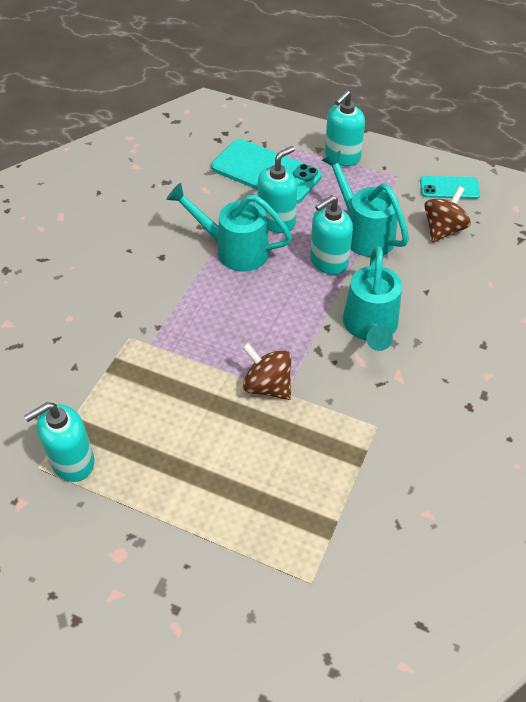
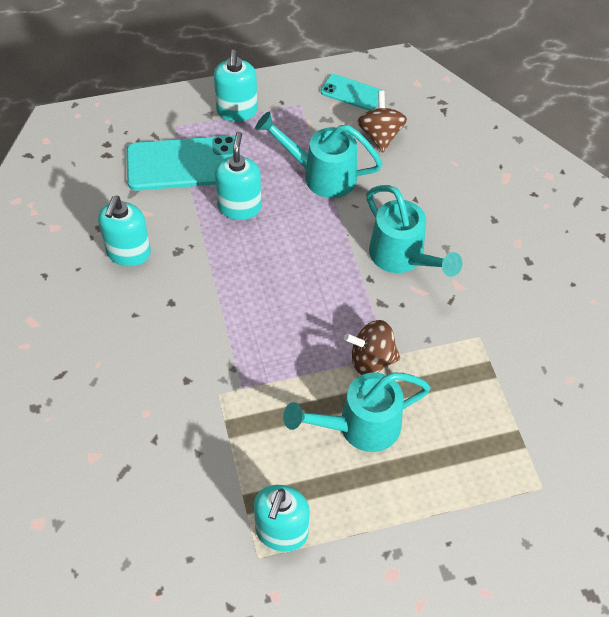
camera: 40 degrees left, 5 degrees up
(234, 250) = (229, 256): turquoise watering can -> turquoise watering can (360, 427)
(328, 262) = (317, 219): turquoise soap dispenser -> turquoise soap dispenser (128, 253)
(449, 188) = (351, 93): turquoise phone -> turquoise phone turned 60 degrees clockwise

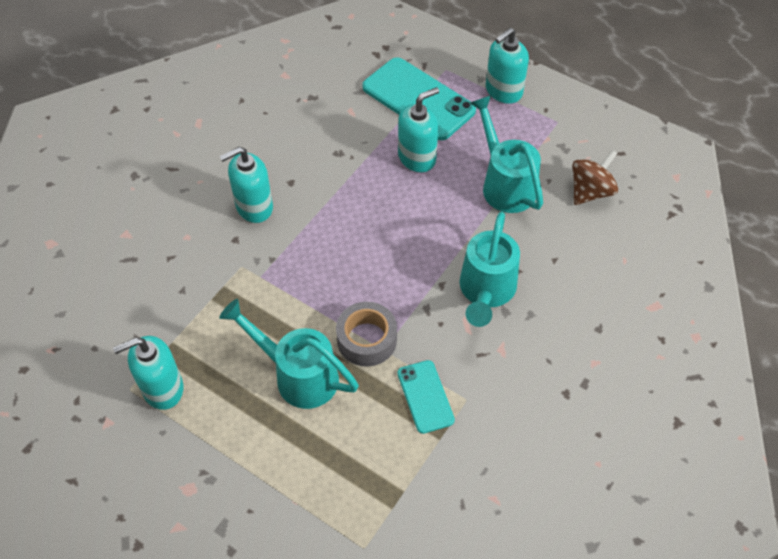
camera: 50 degrees right, 0 degrees up
(128, 253) = (307, 128): turquoise soap dispenser -> turquoise soap dispenser (254, 207)
(351, 93) = (610, 143): turquoise phone -> turquoise phone (425, 396)
(371, 360) = (366, 339): brown spinning top -> grey tape

